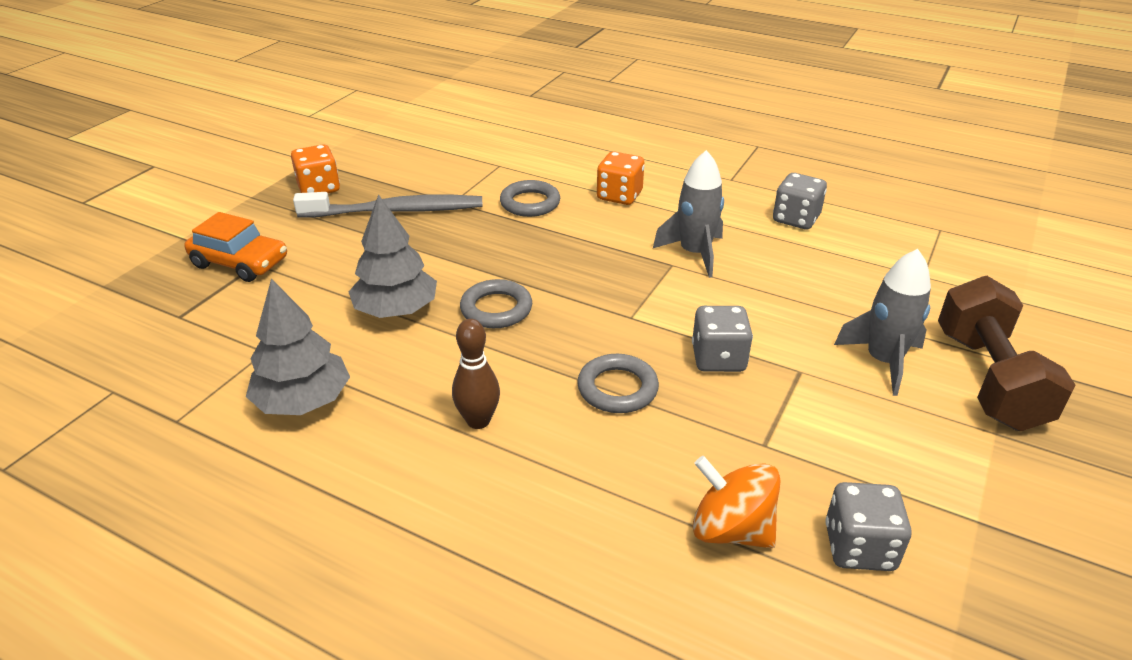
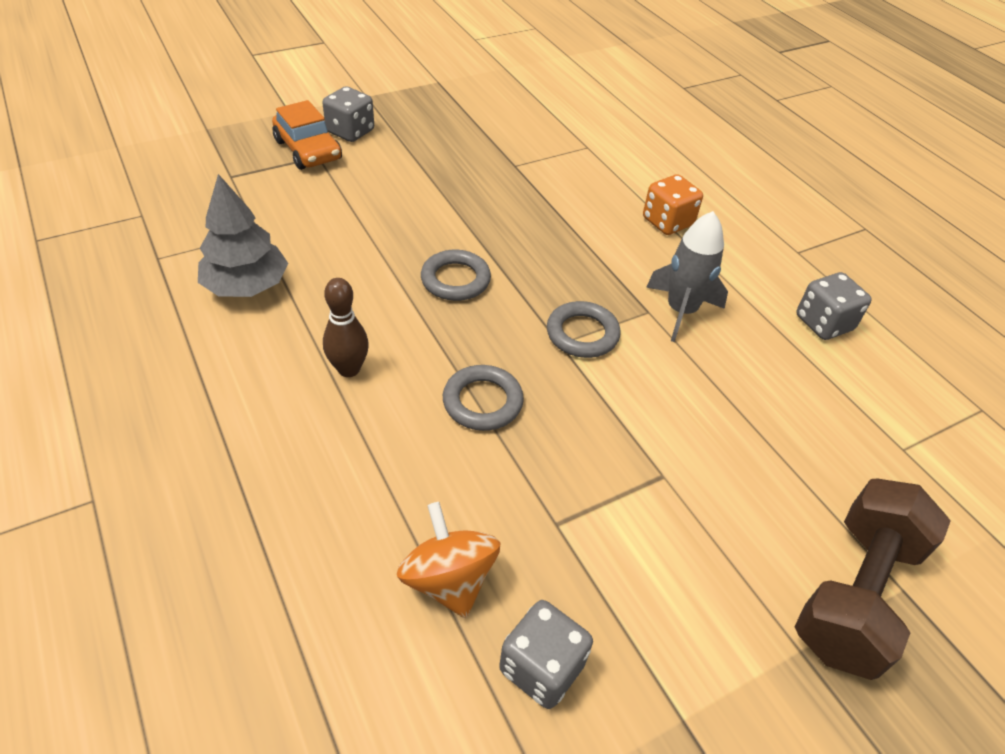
camera: 30 degrees right, 10 degrees up
(319, 188) = (421, 109): orange dice -> none
(396, 211) = (461, 155): grey toothbrush -> none
(396, 310) = (379, 243): grey tree -> none
(530, 203) = (578, 194): grey ring -> grey ring (582, 334)
(718, 358) = (598, 422): grey dice -> grey dice (350, 131)
(883, 361) = (758, 512): grey rocket -> none

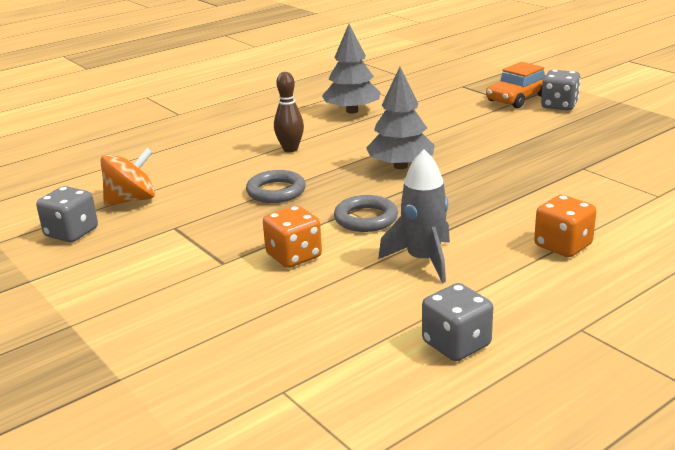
camera: 85 degrees right, 20 degrees down
(455, 280) = (400, 166): grey ring -> grey tree
(658, 407) = (294, 256): none -> orange dice
(855, 594) = (116, 351): brown dumbbell -> none

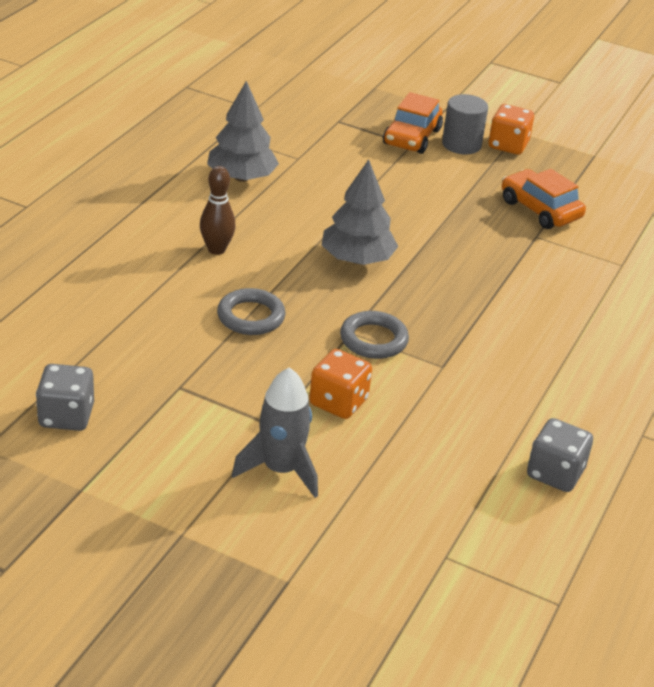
camera: 30 degrees left, 10 degrees up
(131, 200) = (94, 356): orange spinning top -> none
(423, 260) = (465, 383): grey rocket -> grey rocket (281, 470)
(559, 105) = (461, 144): grey dice -> grey cylinder
(563, 246) = (575, 343): orange dice -> orange dice (508, 145)
(601, 151) = (540, 209): none -> orange car

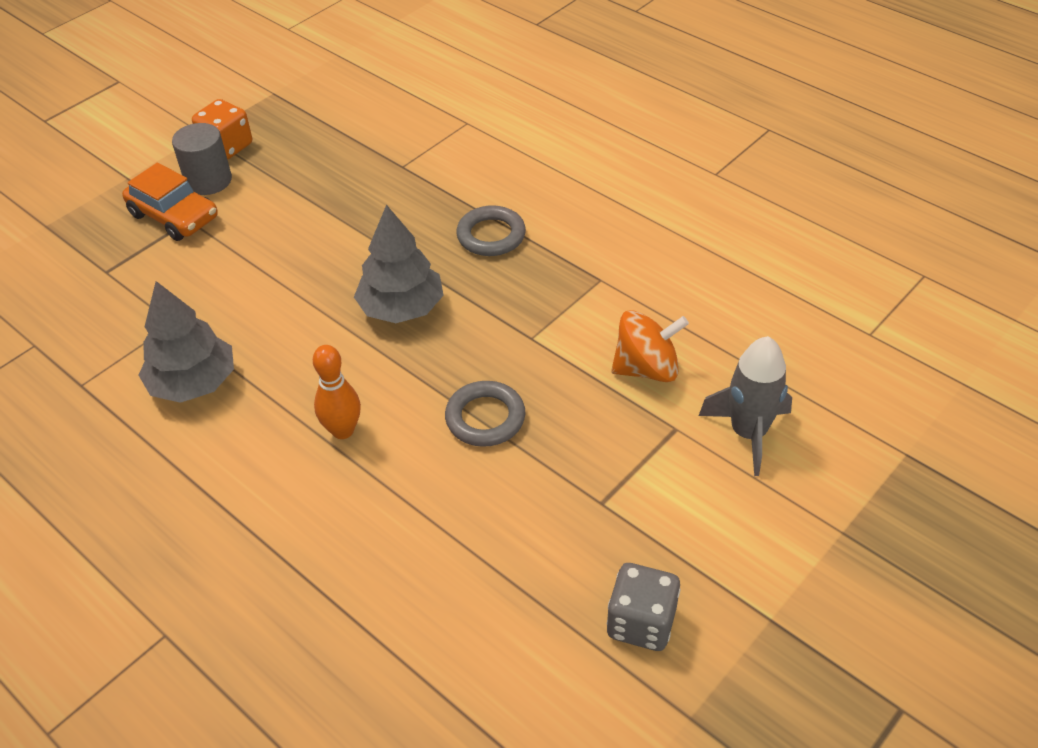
camera: 70 degrees left, 10 degrees up
(216, 249) = (343, 430): brown bowling pin -> orange bowling pin
(338, 402) = (646, 368): orange dice -> orange spinning top
(373, 340) = (548, 322): grey ring -> grey ring (491, 235)
(540, 209) = (356, 152): orange car -> none
(555, 473) = (763, 238): grey dice -> none

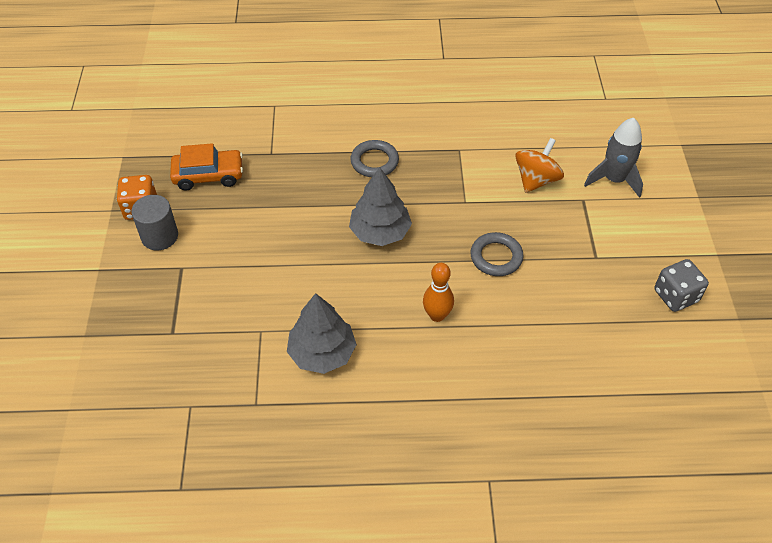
camera: 45 degrees left, 5 degrees up
(174, 216) = (168, 271): orange car -> orange car (208, 175)

